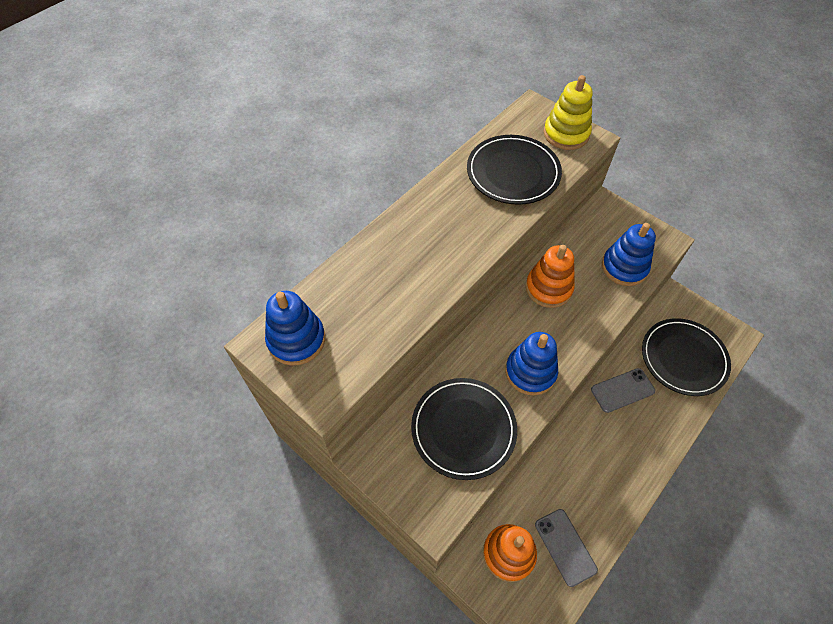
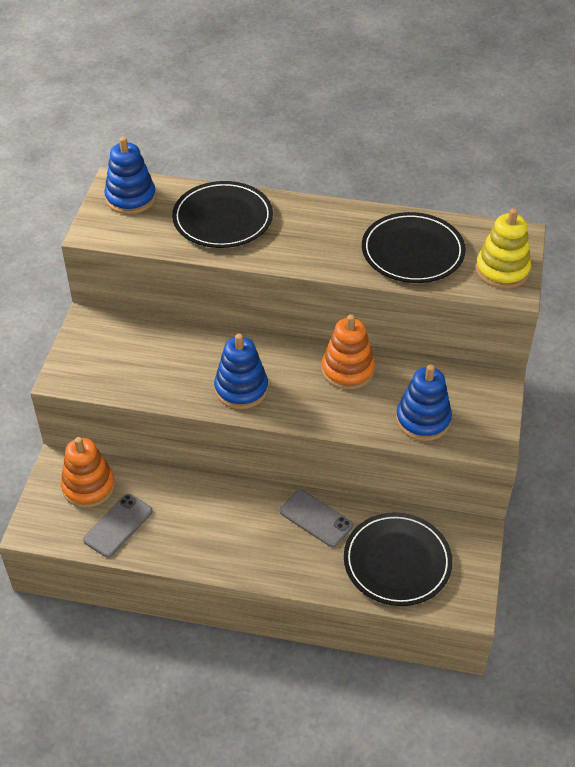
camera: 60 degrees right, 10 degrees down
(463, 429) = (153, 365): black plate -> black plate (223, 218)

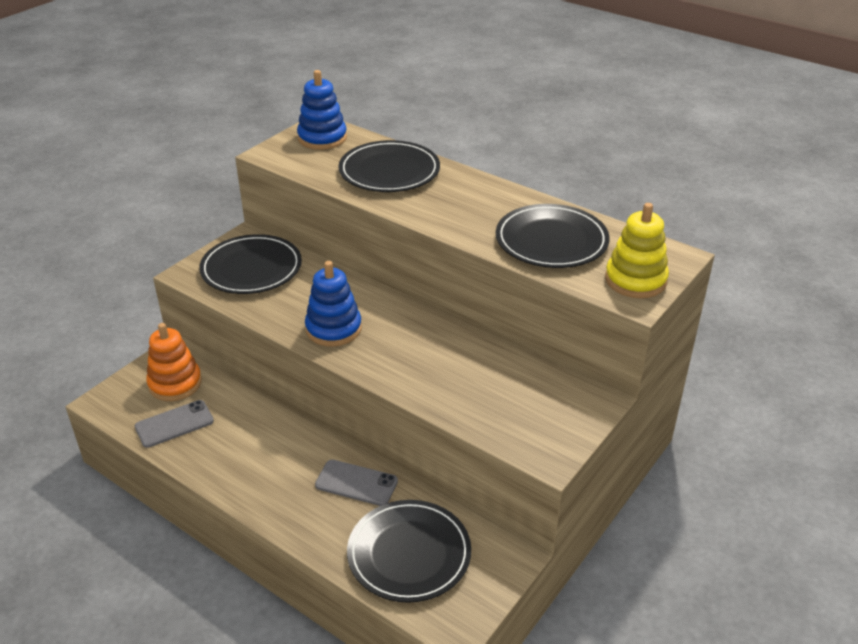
camera: 25 degrees right, 10 degrees down
(120, 352) = (251, 268): none -> black plate
(316, 518) = (356, 483): grey phone -> grey phone turned 45 degrees counterclockwise
(347, 370) = (447, 344): orange stacking toy -> none
(423, 420) = (491, 410): blue stacking toy -> none

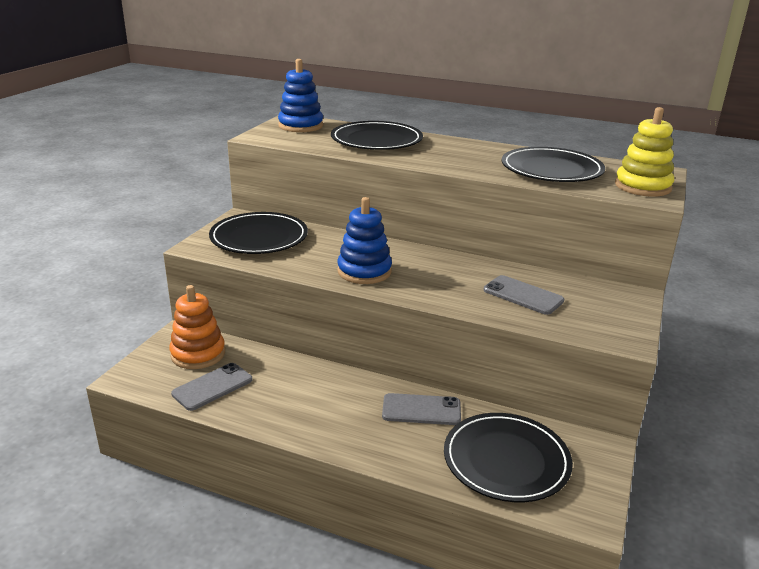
camera: 15 degrees left, 10 degrees down
(477, 384) = (523, 295): none -> grey phone

